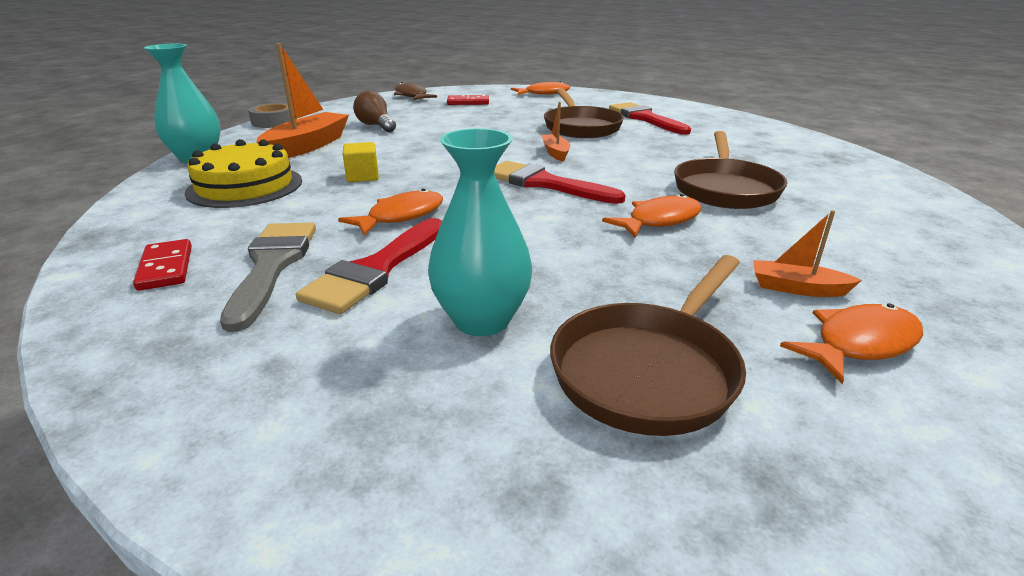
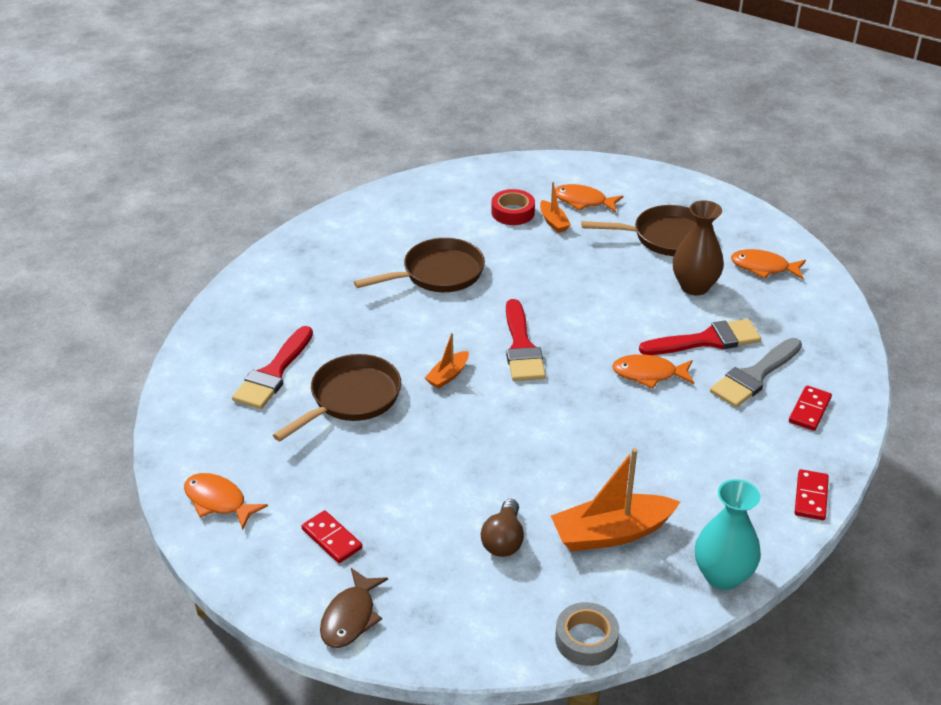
camera: 130 degrees left, 10 degrees up
(131, 212) = (810, 497): none -> red domino
(245, 186) = (714, 484): yellow cake -> none
(362, 176) = (621, 440): yellow cube -> none
(482, 320) = (694, 286): turquoise vase -> brown vase
(659, 220) = (525, 280): orange fish -> orange fish (763, 267)
(852, 270) = (513, 212): none -> red tape

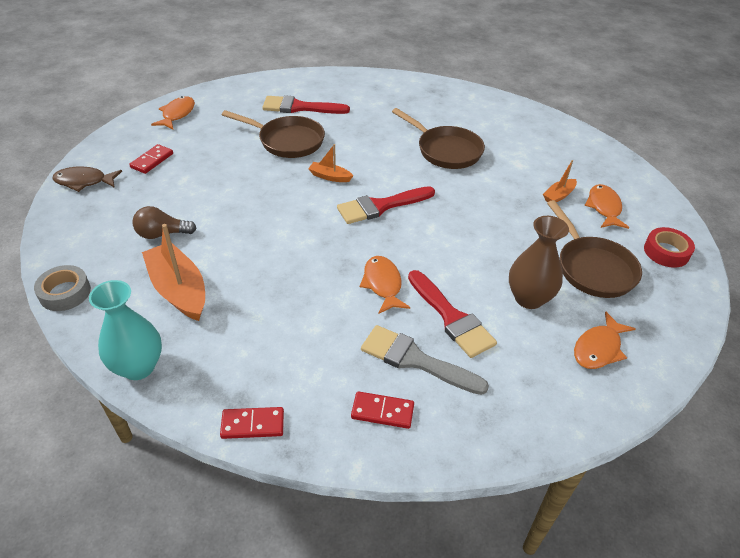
camera: 70 degrees right, 5 degrees up
(513, 212) = (553, 172): red tape -> red tape (666, 252)
(763, 267) = (598, 348): orange fish -> orange fish turned 135 degrees counterclockwise

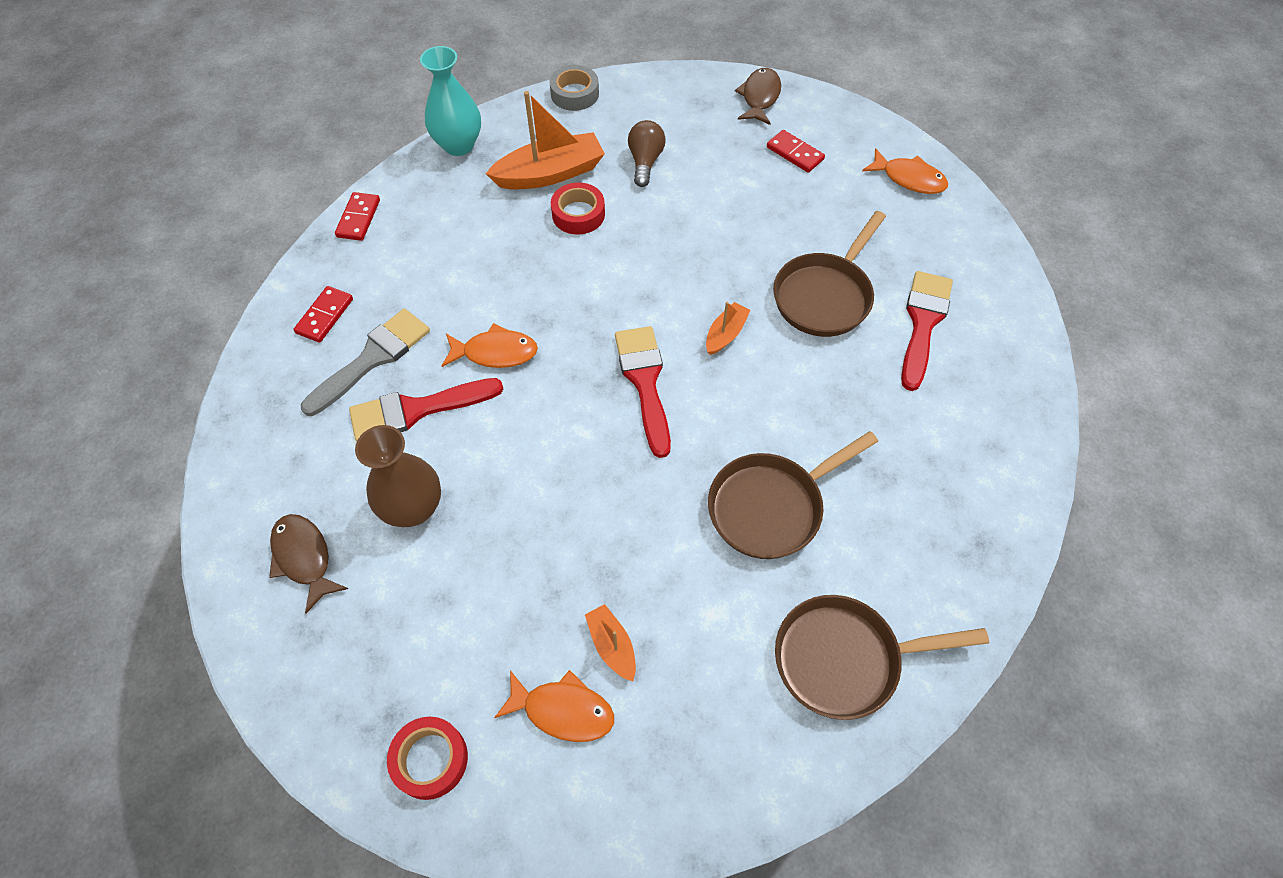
camera: 105 degrees right, 15 degrees up
(227, 263) = (578, 214): none -> red tape
(592, 268) = (436, 619): brown pan -> brown pan (844, 659)
(598, 348) = (304, 558): orange fish -> brown fish

